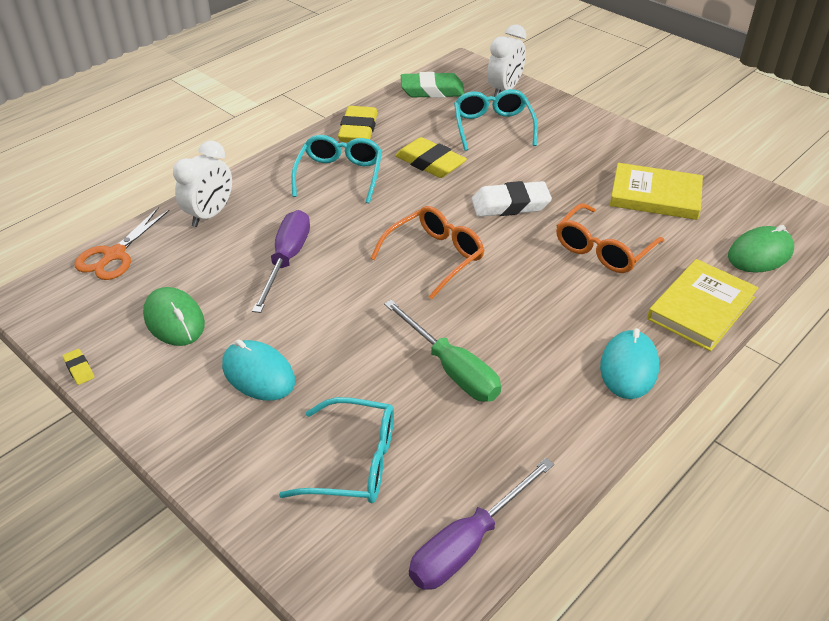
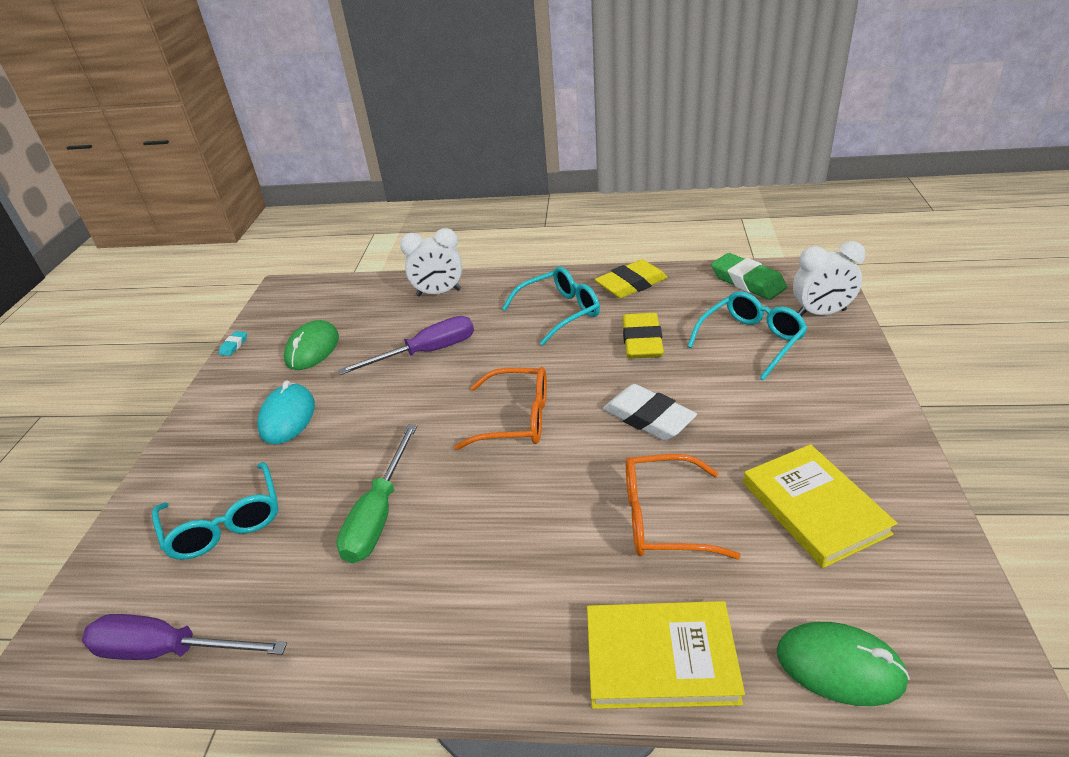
camera: 55 degrees right, 5 degrees down
(79, 369) = (234, 345): yellow eraser -> turquoise eraser
(114, 255) = (355, 288): orange scissors -> none
(629, 367) = (493, 644): turquoise mouse -> none

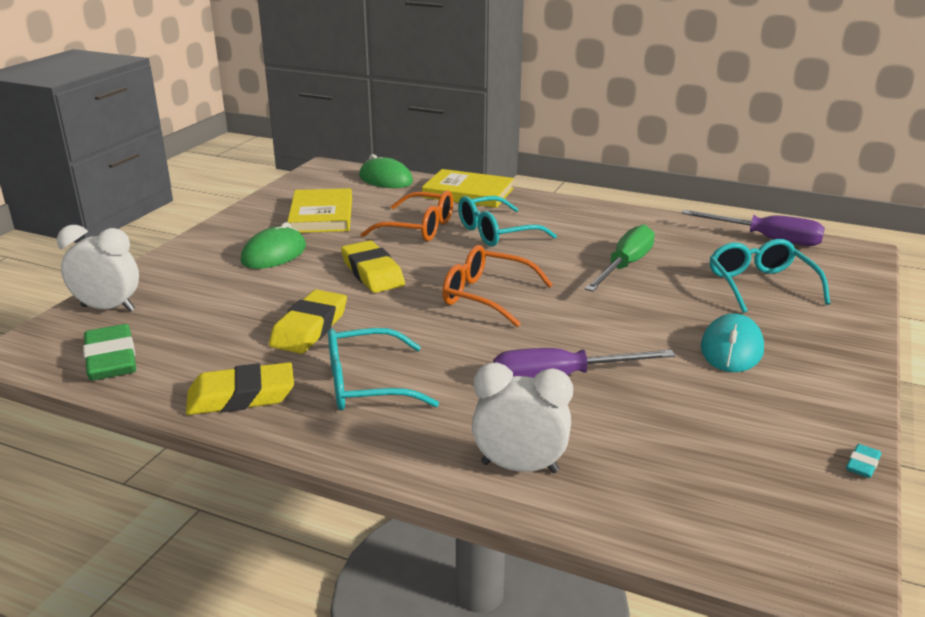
camera: 165 degrees left, 10 degrees down
(312, 349) = (724, 424): green mouse -> green mouse (274, 254)
(648, 418) = (372, 273): white eraser -> yellow eraser
(750, 341) = (211, 303): turquoise glasses -> turquoise glasses (496, 232)

